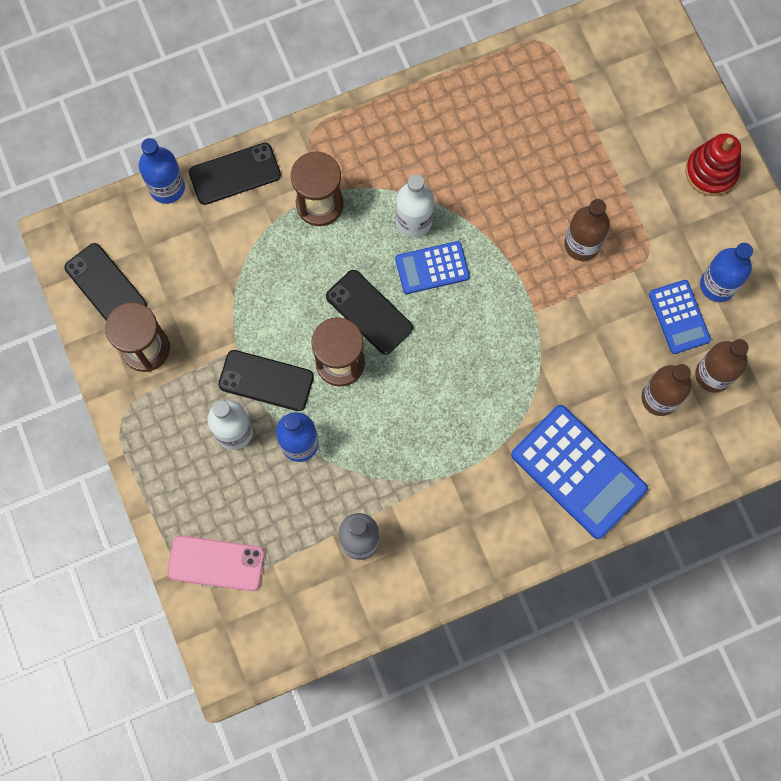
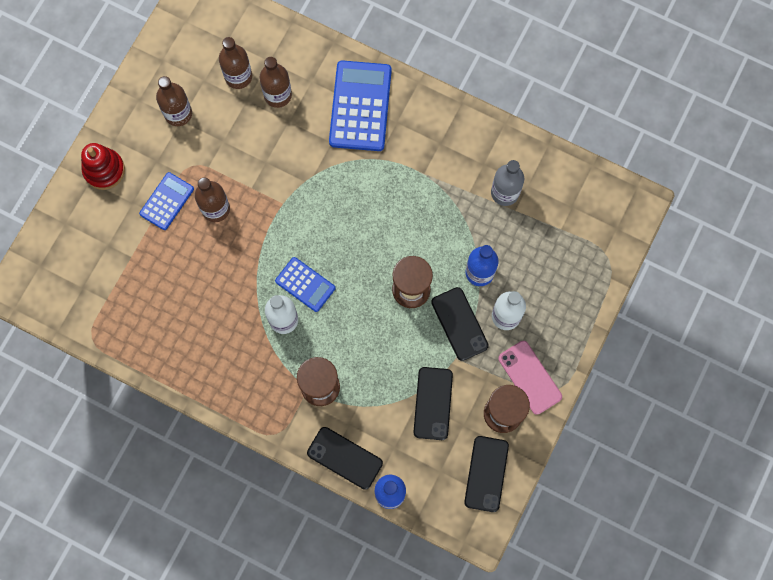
camera: 130 degrees left, 0 degrees up
(216, 563) = (588, 261): pink phone -> pink phone (530, 377)
(369, 312) = (365, 299): black phone -> black phone (433, 403)
(679, 317) = (217, 120): blue calculator -> blue calculator (167, 201)
(717, 285) = (178, 113): blue bottle -> brown bottle

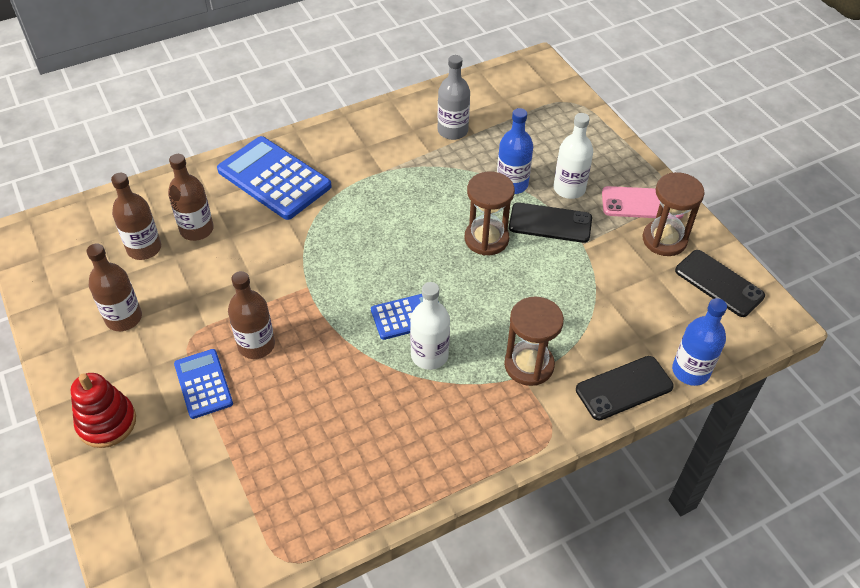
camera: 55 degrees left, 25 degrees down
(433, 403) = (616, 284): black phone -> none

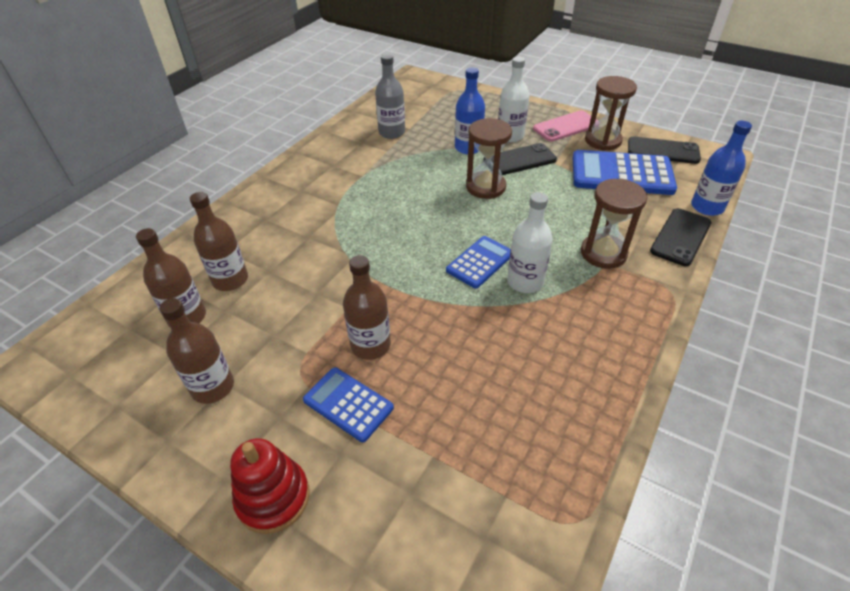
camera: 30 degrees left, 5 degrees down
(274, 178) = (272, 214): blue calculator -> blue calculator (621, 174)

